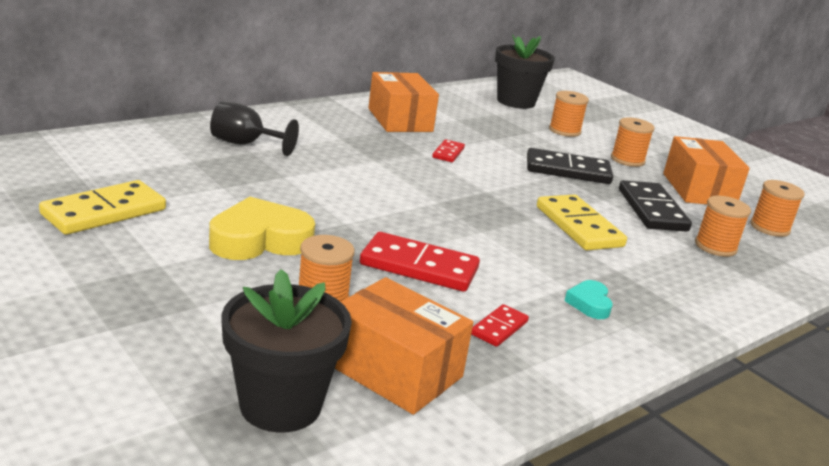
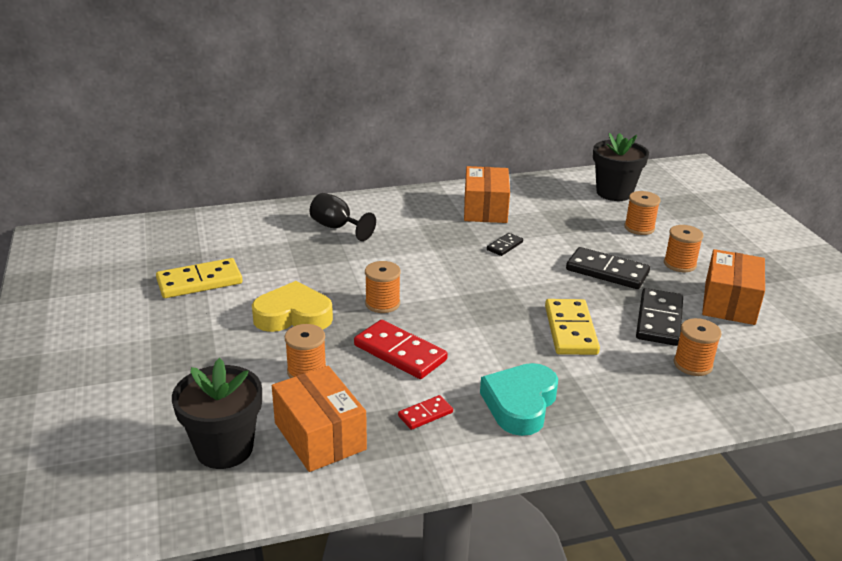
camera: 25 degrees right, 5 degrees up
(448, 153) = (504, 246): red domino -> black domino
(589, 304) = (520, 404): turquoise heart -> turquoise heart, size x2.01
(769, 228) = (772, 351): orange spool -> orange spool (382, 303)

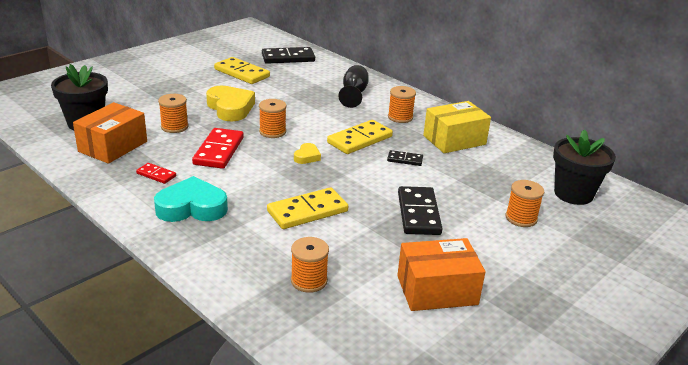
camera: 60 degrees right, 0 degrees up
(445, 257) = (360, 140): none -> yellow domino
(458, 298) = (307, 157): none -> yellow heart
(485, 209) = (454, 140): orange box -> yellow box
(659, 320) = (364, 252): black domino -> black domino (288, 58)
(679, 264) = (478, 251): orange spool -> orange spool (400, 117)

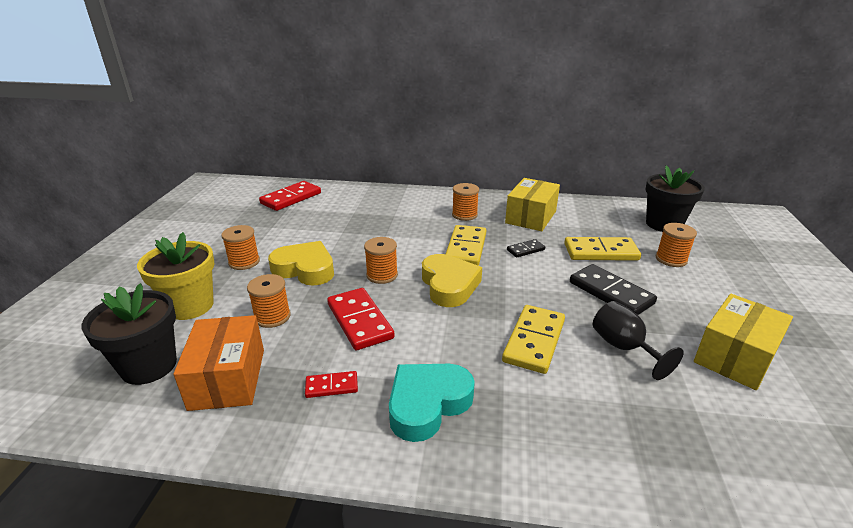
camera: 35 degrees left, 0 degrees up
(140, 102) = (190, 306): none -> yellow flower pot
(242, 73) = (265, 229): yellow domino -> yellow domino (600, 252)
(288, 58) = (291, 198): black domino -> red domino
(307, 157) = (449, 285): yellow heart -> yellow heart, size x2.01
(309, 281) = (650, 416): orange spool -> orange spool (244, 262)
(354, 94) = (398, 209): black goblet -> black goblet (623, 347)
(437, 290) = (735, 356): orange box -> yellow box

